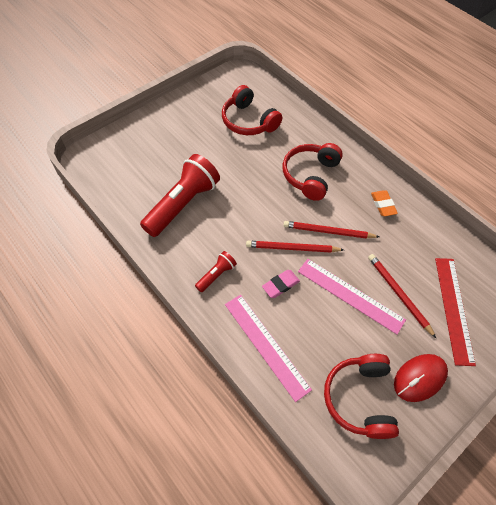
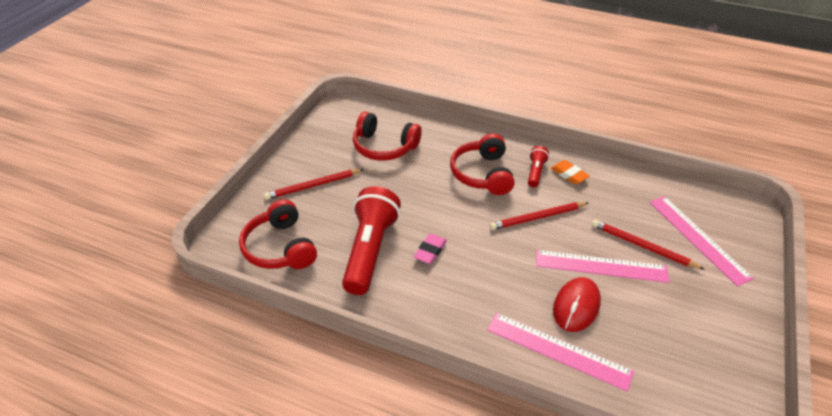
camera: 25 degrees left, 15 degrees down
(216, 275) = (457, 305): red flashlight -> red flashlight (535, 172)
(280, 285) = (529, 286): pink eraser -> pink eraser (430, 251)
(292, 248) = (514, 247): red pencil -> red pencil (313, 186)
(359, 398) = (682, 357): red headphones -> red headphones (280, 247)
(419, 378) = (718, 312): red mouse -> red mouse (576, 306)
(454, 309) = (698, 238): red ruler -> pink ruler

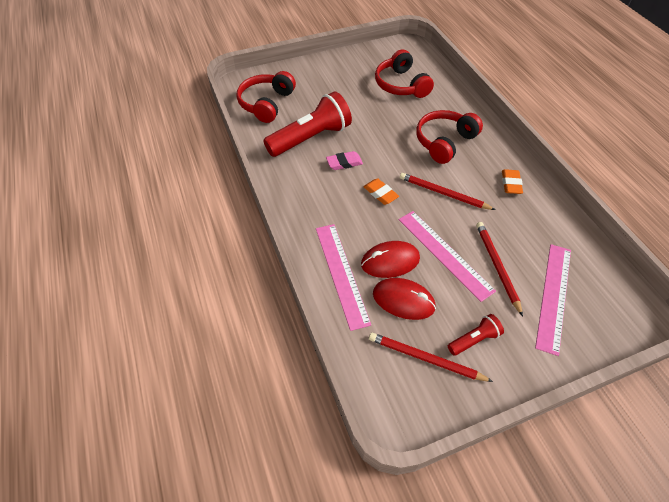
camera: 45 degrees right, 10 degrees up
(313, 186) = (327, 82): red pencil -> red pencil (425, 358)
(494, 255) = (380, 193): none -> orange eraser
(535, 172) = (486, 165): red flashlight -> red flashlight (474, 339)
(626, 329) = (403, 300): none -> red mouse

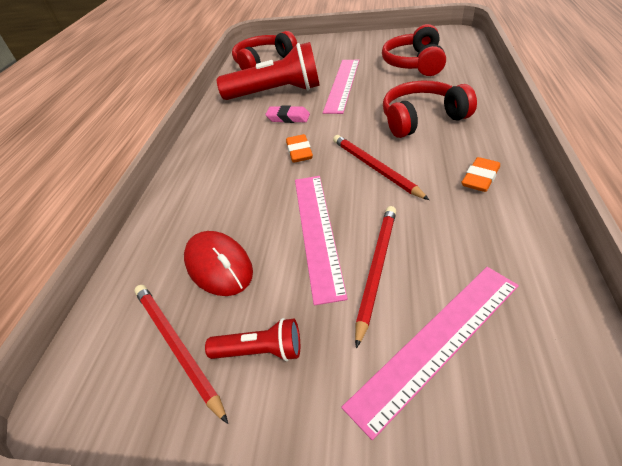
camera: 35 degrees right, 10 degrees down
(341, 274) = (182, 215): pink ruler -> pink ruler (342, 85)
(390, 261) = (245, 219): red mouse -> none

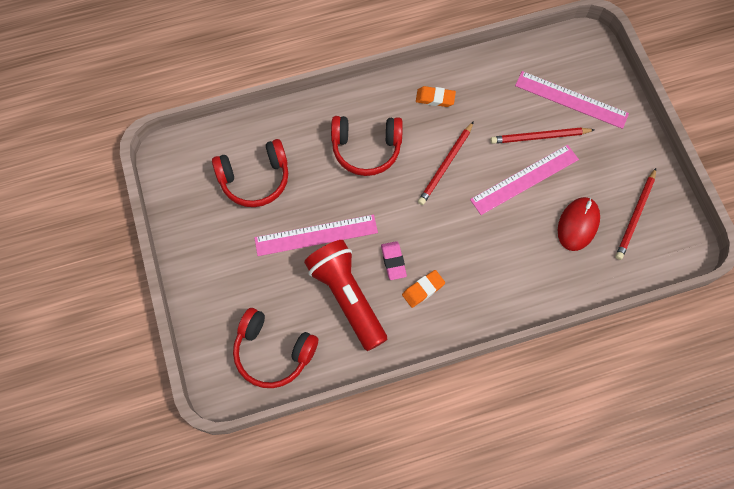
camera: 120 degrees left, 25 degrees up
(260, 351) = (616, 173): red flashlight -> none
(299, 152) = (443, 228): orange eraser -> orange eraser (423, 289)
(421, 119) = (366, 149): red headphones -> red headphones turned 45 degrees counterclockwise

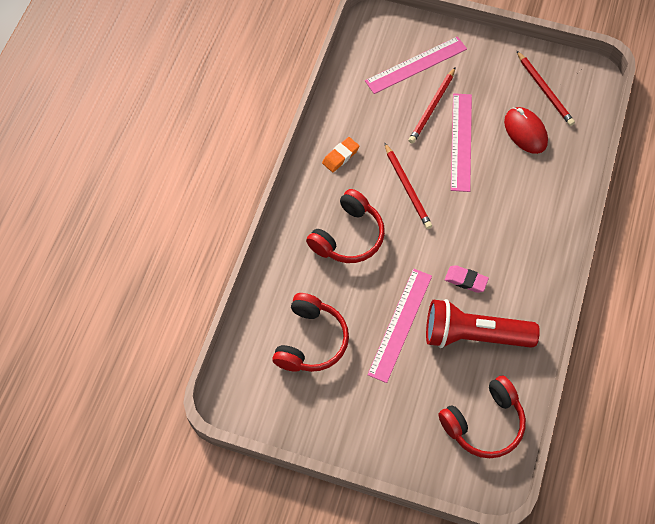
camera: 55 degrees left, 5 degrees down
(423, 289) = (505, 274): orange eraser -> none

